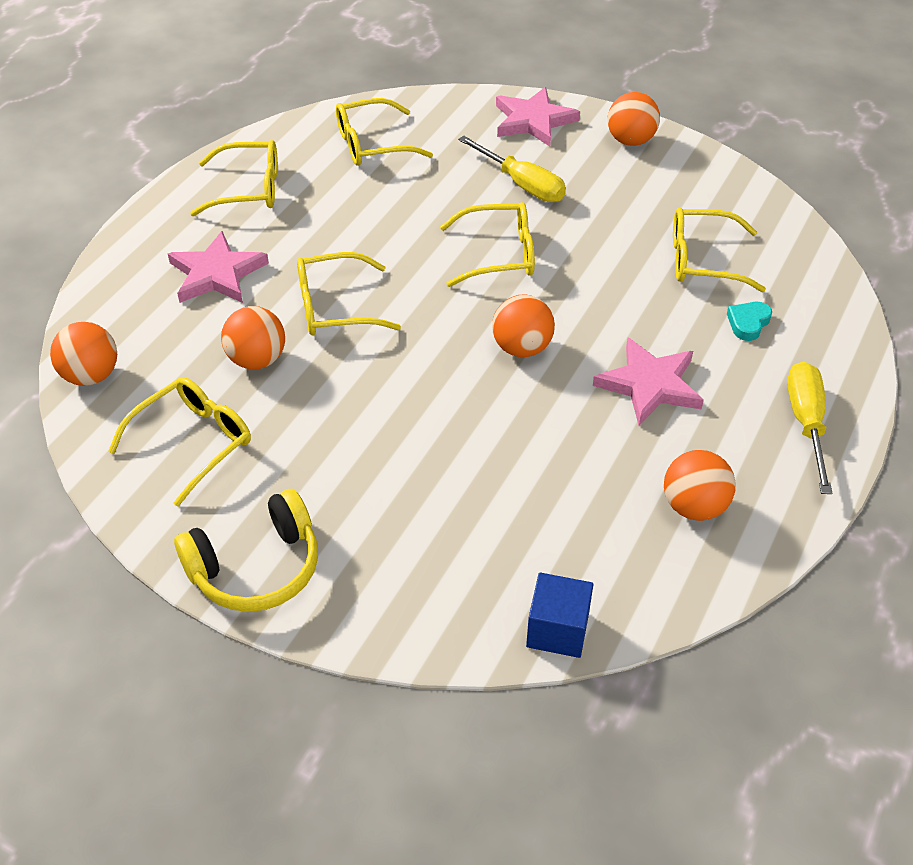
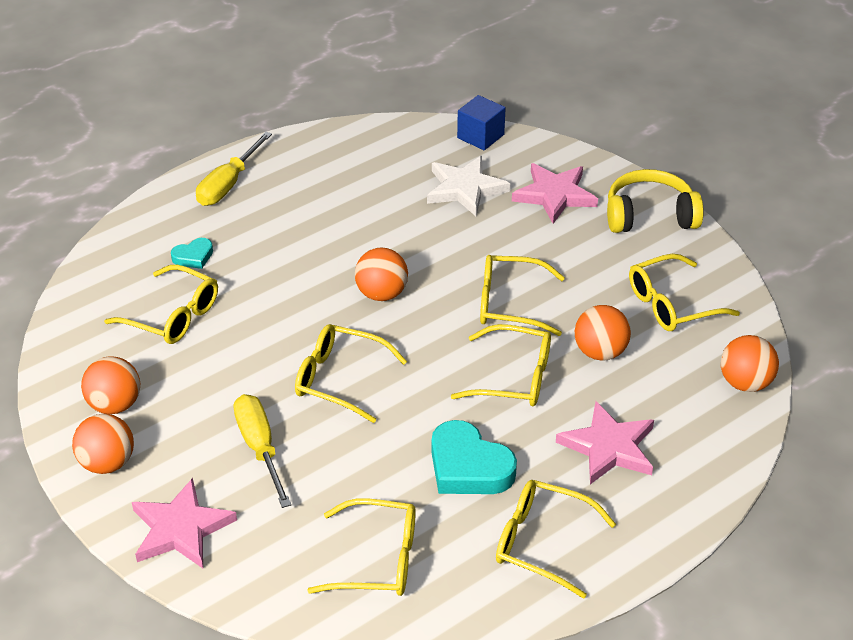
camera: 155 degrees left, 5 degrees down
(337, 222) = (468, 467): none -> turquoise heart
(378, 382) = (510, 304): none -> yellow glasses
(521, 523) = (465, 189): none -> white star
(649, 385) = (309, 239): pink star -> pink star (554, 195)
(694, 507) = (349, 165): orange ball -> orange ball (115, 405)

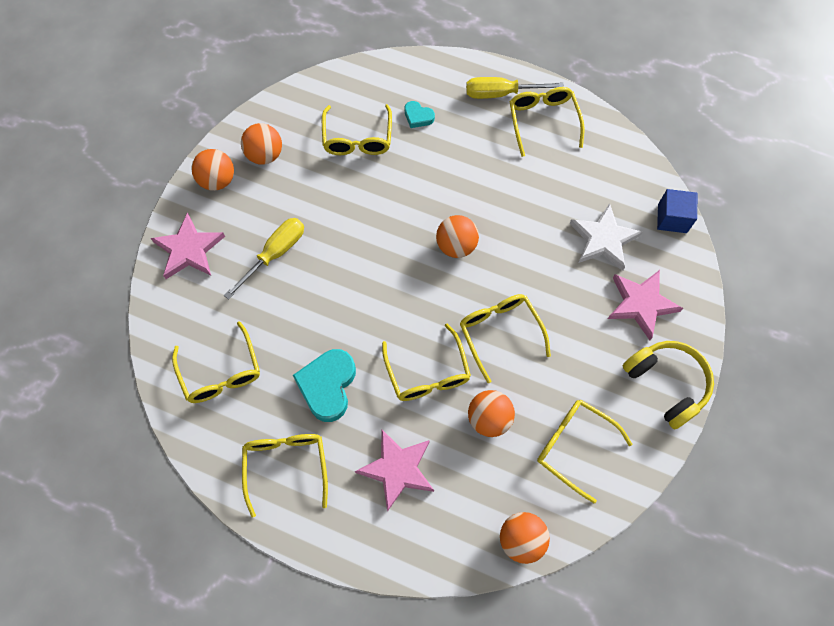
camera: 60 degrees right, 25 degrees up
(339, 379) = (360, 265): yellow glasses -> yellow glasses (543, 121)

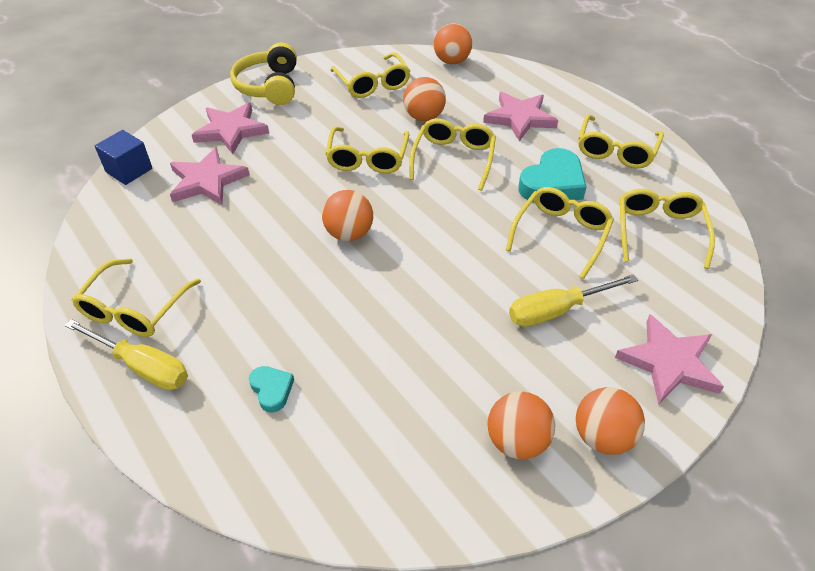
camera: 150 degrees left, 20 degrees down
(357, 138) = (373, 400): yellow glasses -> yellow glasses (561, 234)
(603, 239) = (207, 181): white star -> pink star

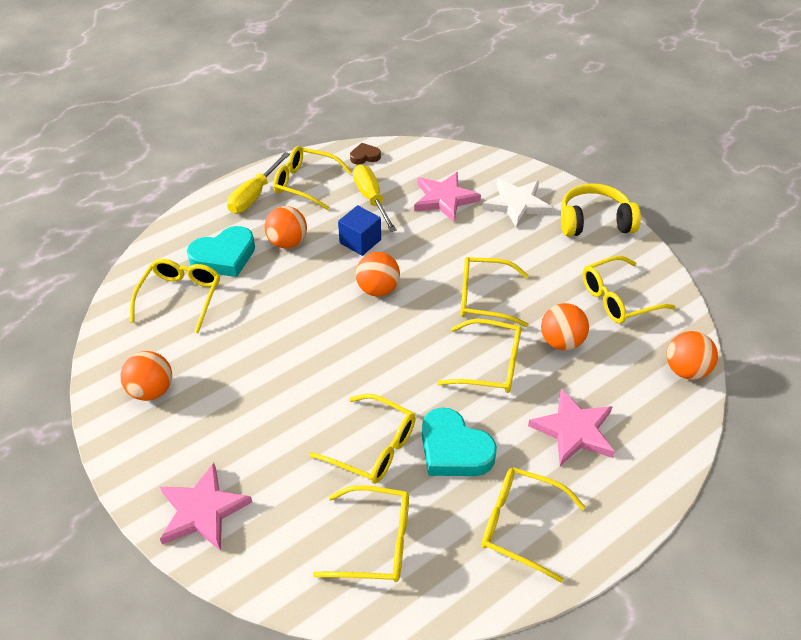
camera: 90 degrees right, 0 degrees up
(97, 249) = (365, 156): none -> brown heart
(129, 170) = (455, 155): blue cube -> blue cube (360, 241)
(231, 130) = (516, 204): pink star -> white star
(272, 390) = (224, 257): turquoise heart -> turquoise heart, size x1.93
(348, 433) = (181, 297): none -> yellow glasses
(557, 310) = (274, 431): yellow screwdriver -> yellow screwdriver (371, 199)
(602, 437) = (142, 446): orange ball -> orange ball (287, 242)

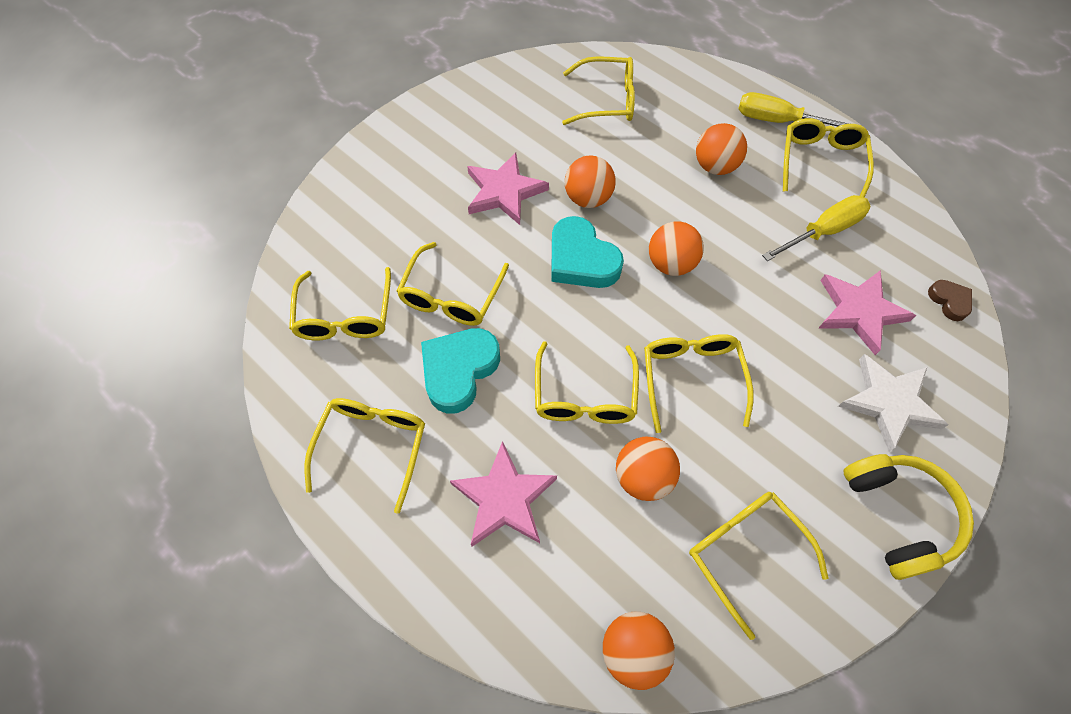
camera: 80 degrees right, 15 degrees up
(152, 390) = (489, 111): orange ball -> orange ball (588, 198)
(202, 510) = (368, 179): pink star -> pink star (504, 191)
(224, 257) = (673, 119): turquoise heart -> turquoise heart (581, 260)
(360, 241) = (743, 233): blue cube -> none
(365, 156) = (901, 211): brown heart -> brown heart (949, 301)

